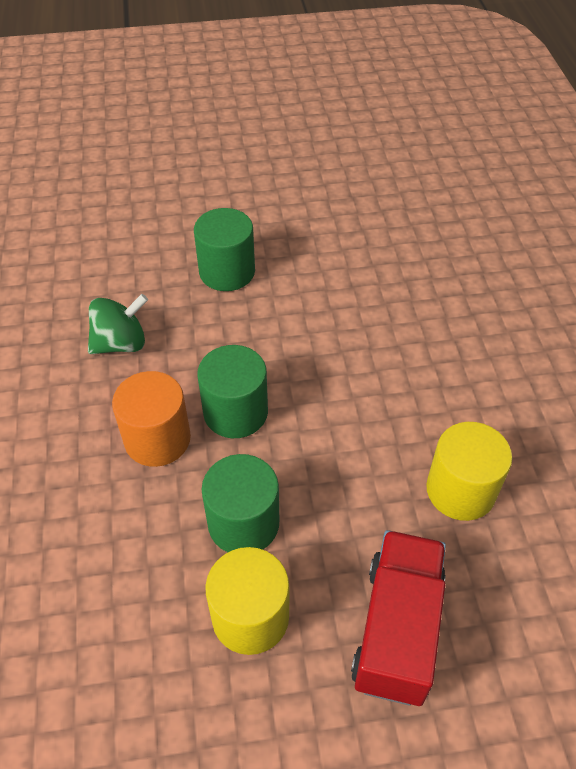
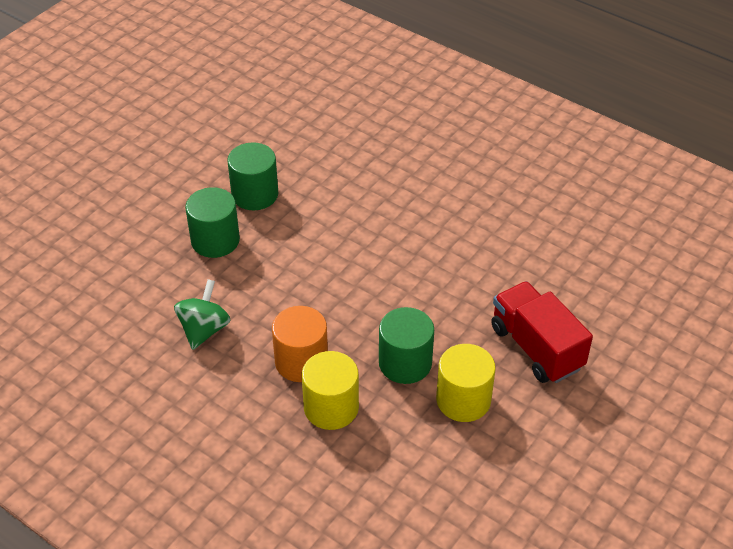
camera: 45 degrees left, 5 degrees down
(235, 412) = (328, 314): green cylinder -> green cylinder (255, 194)
(460, 490) = (493, 262): yellow cylinder -> yellow cylinder (331, 407)

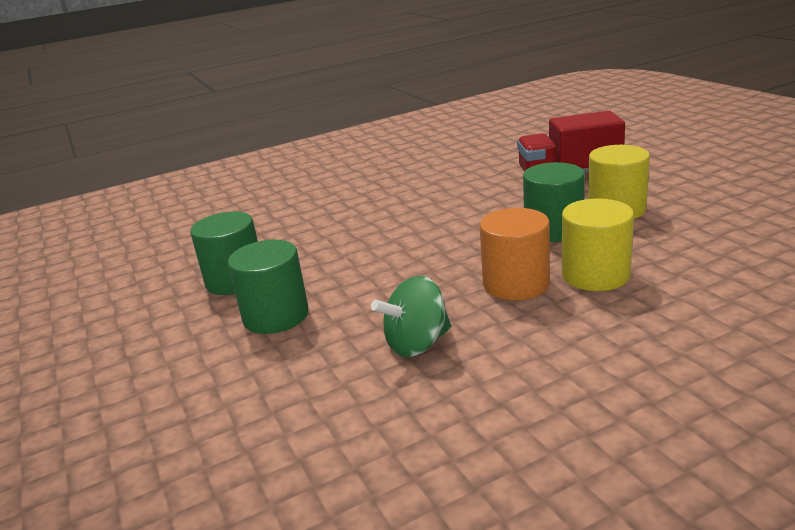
camera: 60 degrees left, 20 degrees down
(204, 329) = (417, 344): green spinning top -> green spinning top turned 75 degrees counterclockwise

